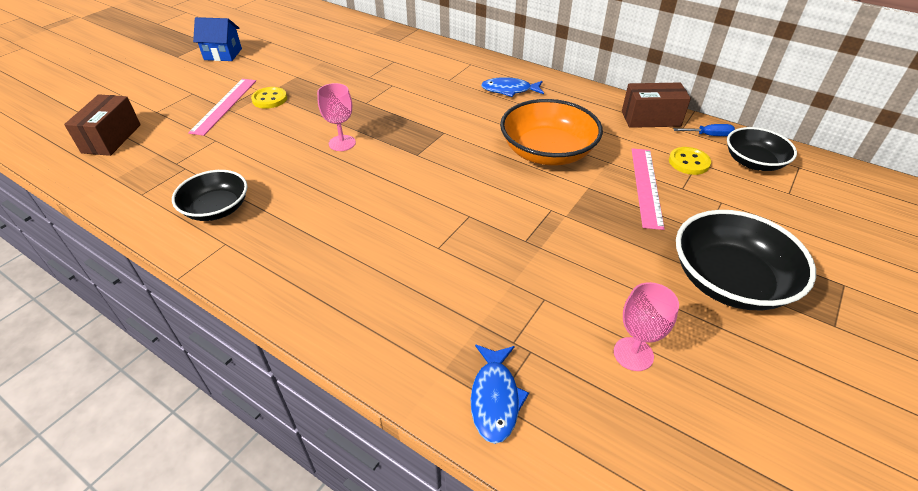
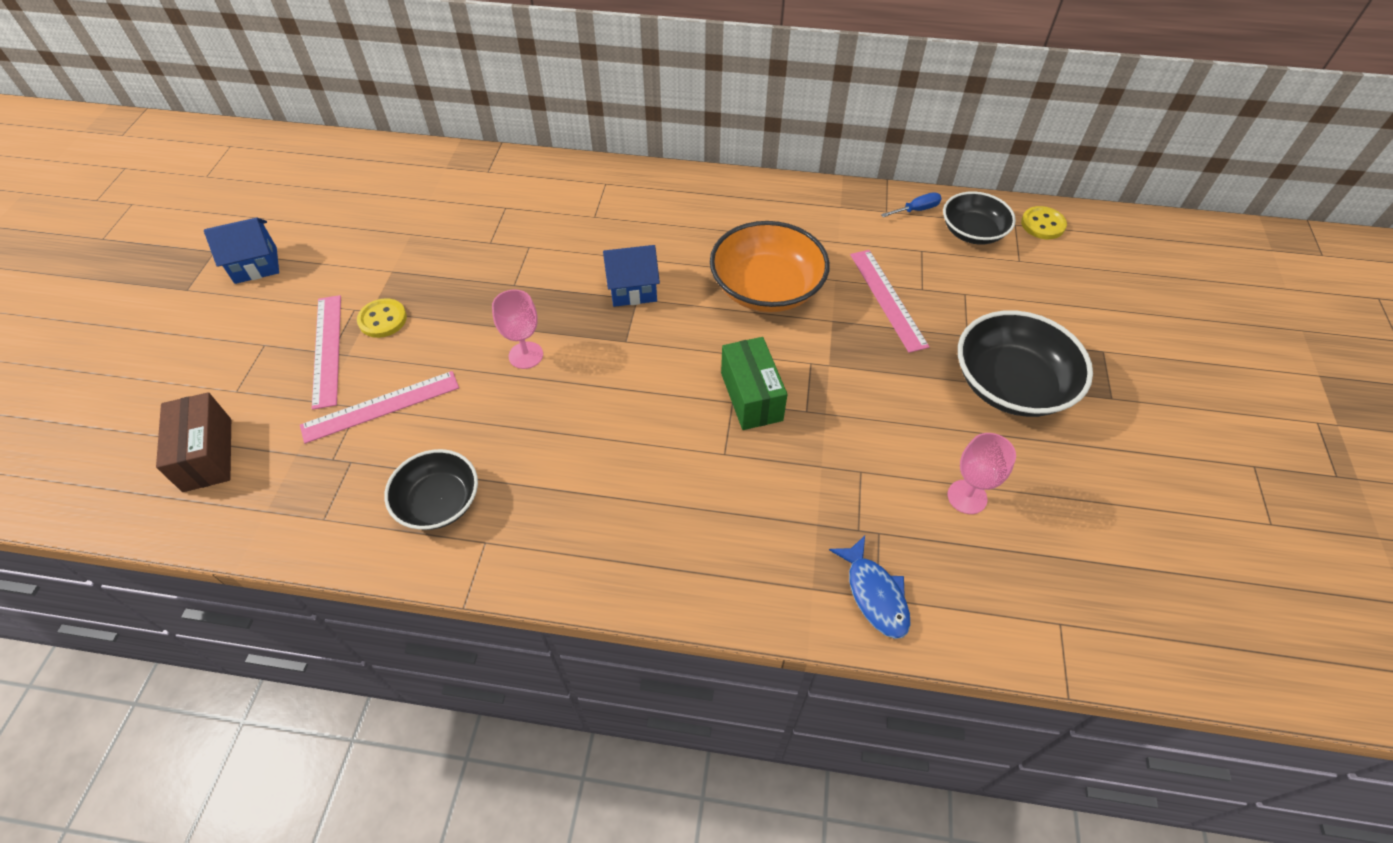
camera: 25 degrees left, 10 degrees up
(229, 144) = (381, 406): none -> pink ruler
(445, 126) = (632, 289): none -> blue house
(486, 217) = (751, 396): none -> green box
(509, 90) = (675, 211): blue fish -> none
(650, 119) = (849, 205): brown box -> none
(689, 162) = (913, 253): yellow button -> yellow button (1042, 224)

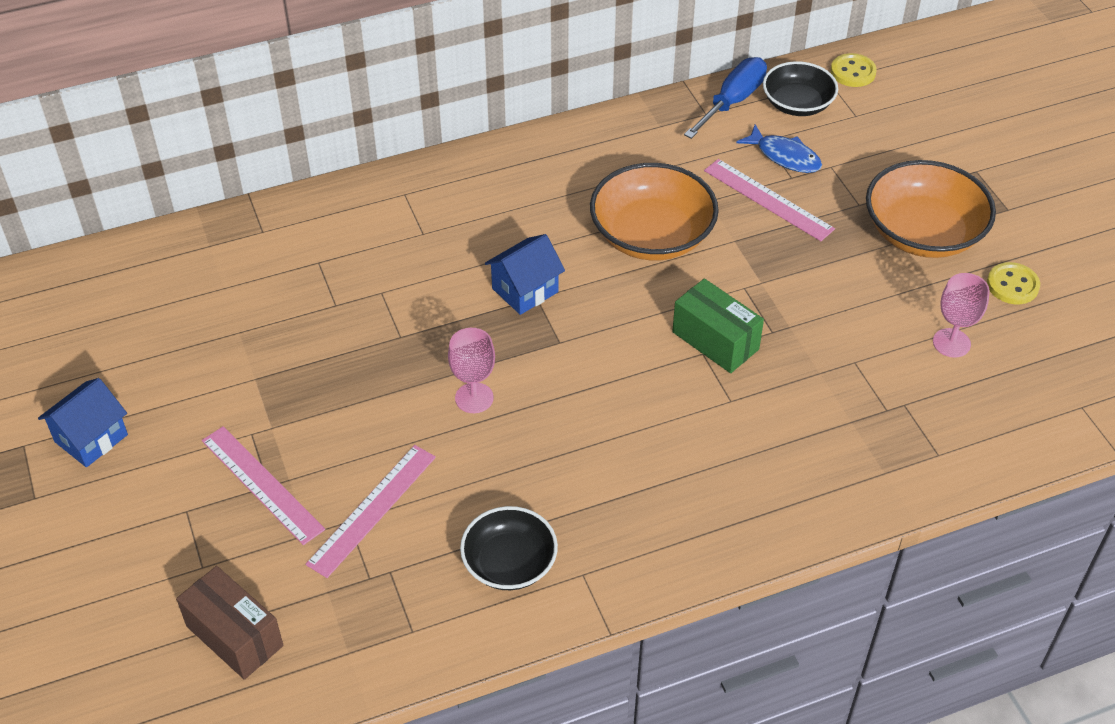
camera: 30 degrees left, 5 degrees down
(382, 319) = (293, 430): yellow button -> yellow button (1012, 285)
(874, 594) = (935, 453): blue fish -> blue fish (784, 156)
(916, 210) = (732, 102): blue screwdriver -> blue screwdriver, size x1.85
(1011, 384) = (923, 232): black bowl -> orange bowl

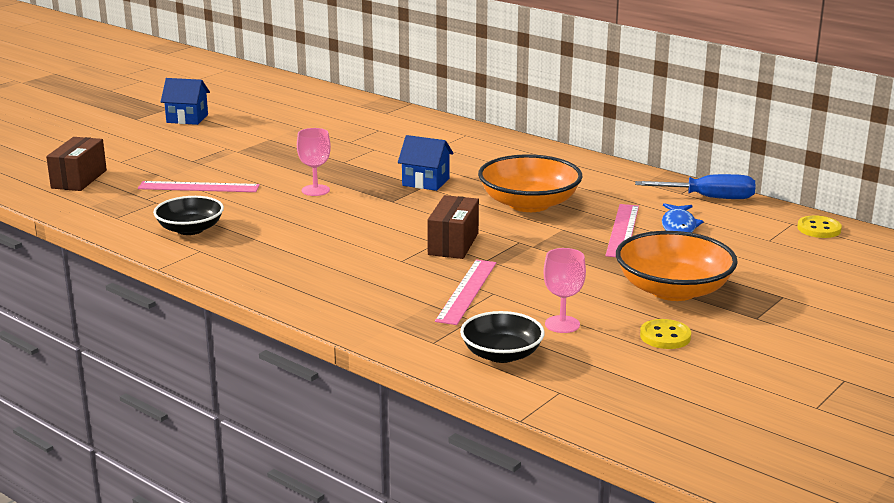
camera: 60 degrees right, 25 degrees down
(262, 484) = (192, 159): pink ruler -> pink ruler (466, 291)
(715, 341) = (453, 244): green box -> brown box
(797, 104) = (745, 218): black bowl -> black bowl (501, 354)

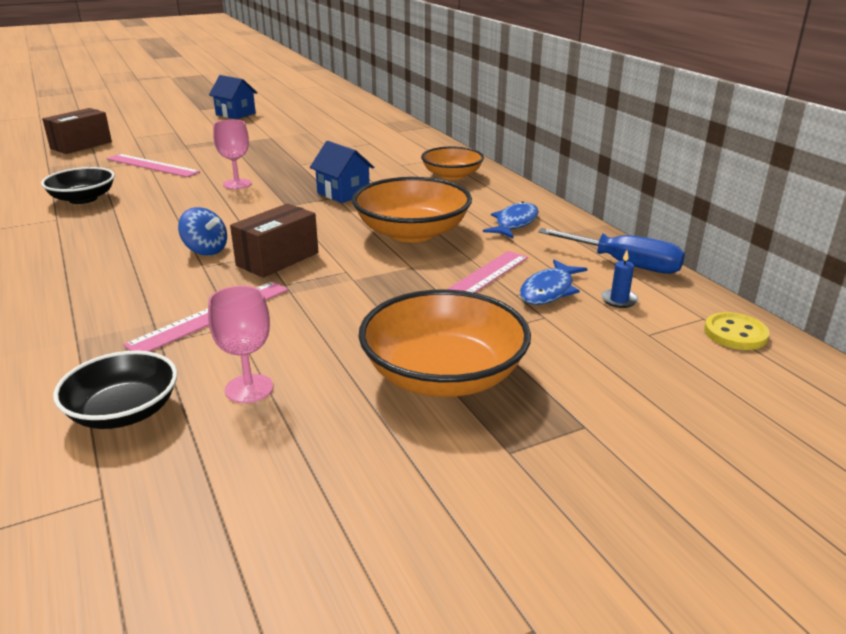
camera: 25 degrees right, 5 degrees up
(383, 249) = (205, 250): none -> blue spinning top
(496, 150) = (452, 175): none -> orange bowl
(598, 182) = (514, 223): none -> blue fish
(665, 336) = (349, 445): yellow button -> none
(730, 223) = (619, 300): none -> blue candle

